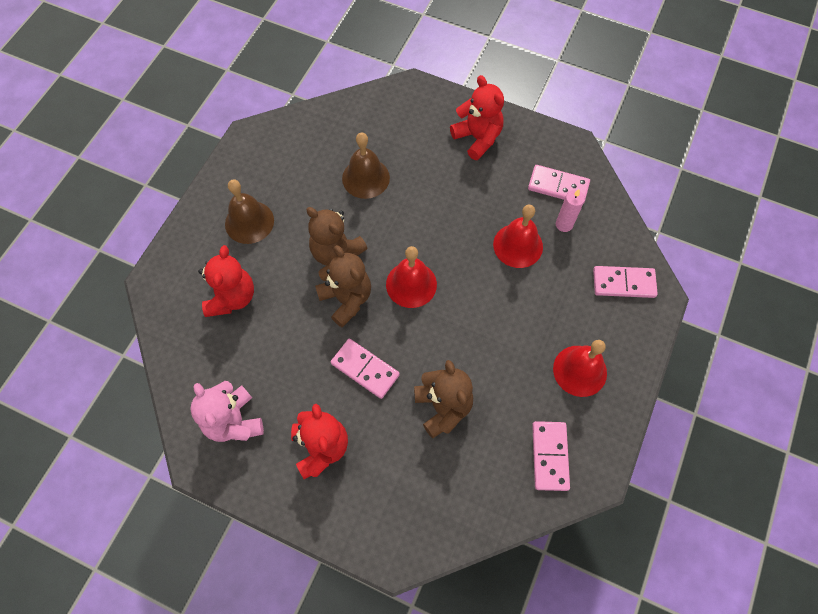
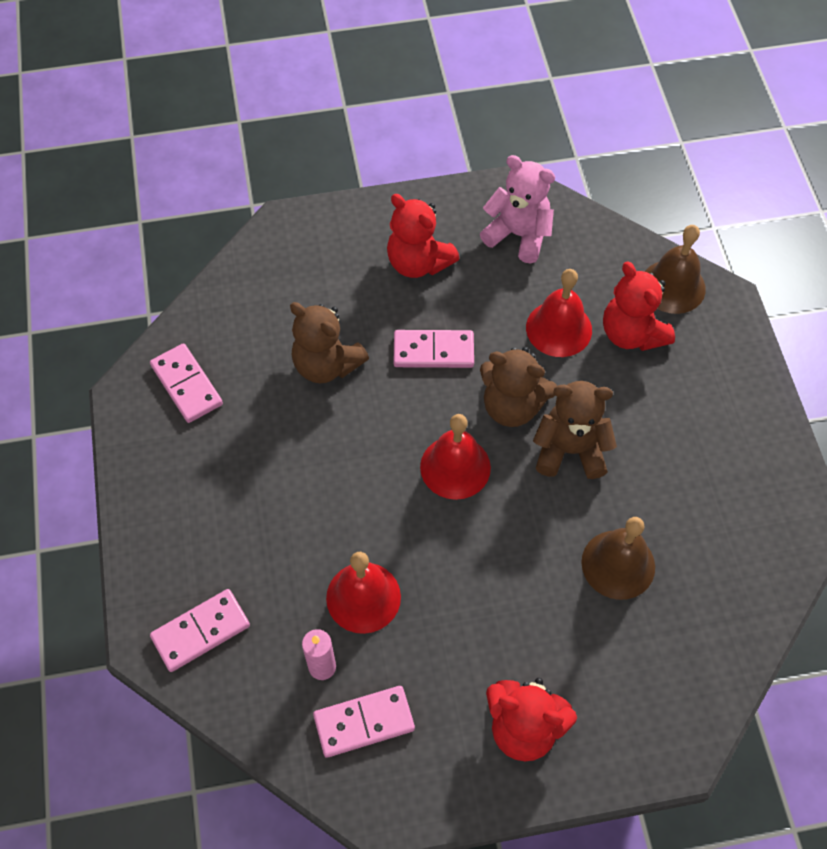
camera: 145 degrees right, 5 degrees down
(249, 222) = (696, 420): brown bell -> brown bell (673, 286)
(580, 370) = (200, 489): red bell -> red bell (559, 328)

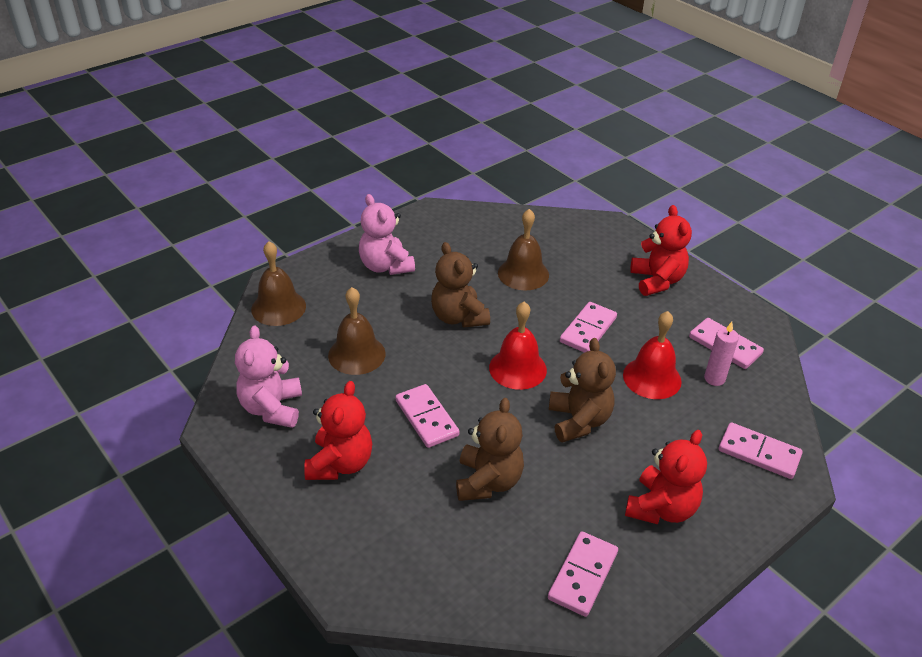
camera: 120 degrees left, 20 degrees down
(476, 577) = (588, 330): none -> pink domino
(512, 406) = (444, 356): brown teddy bear -> brown teddy bear (579, 421)
(559, 328) = (356, 354): red bell -> brown bell
(631, 333) = (337, 316): red teddy bear -> red teddy bear (661, 508)
(703, 416) = (385, 266): none -> pink teddy bear

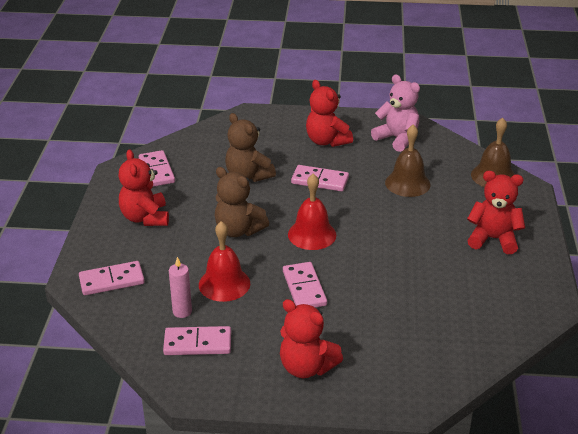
camera: 135 degrees right, 5 degrees down
(385, 266) = (493, 239): pink teddy bear -> red teddy bear
(458, 317) = (393, 239): brown teddy bear -> none
(523, 274) = (405, 299): brown bell -> none

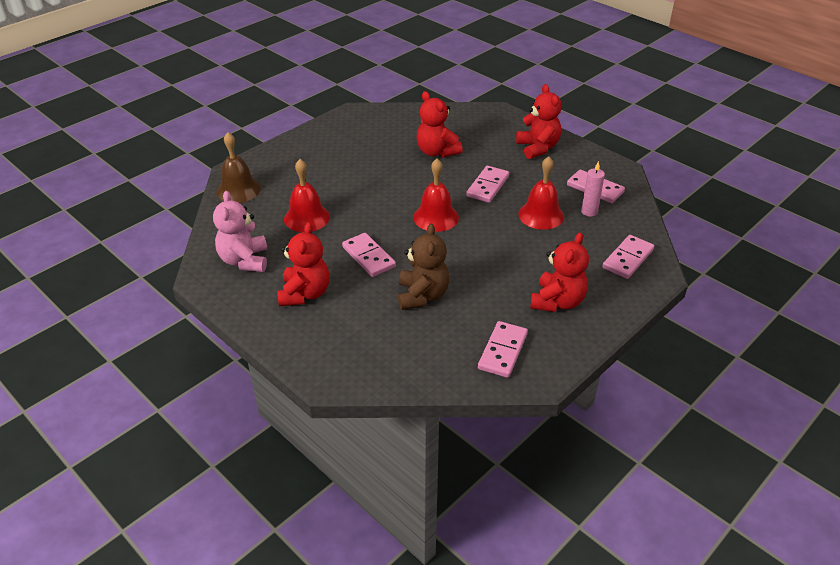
camera: 140 degrees left, 5 degrees up
(112, 281) = (627, 259): pink domino -> pink domino turned 75 degrees counterclockwise
(238, 230) = (487, 249): brown teddy bear -> none
(407, 183) = (306, 217): brown bell -> red bell
(493, 239) = (321, 154): red teddy bear -> red teddy bear (437, 152)

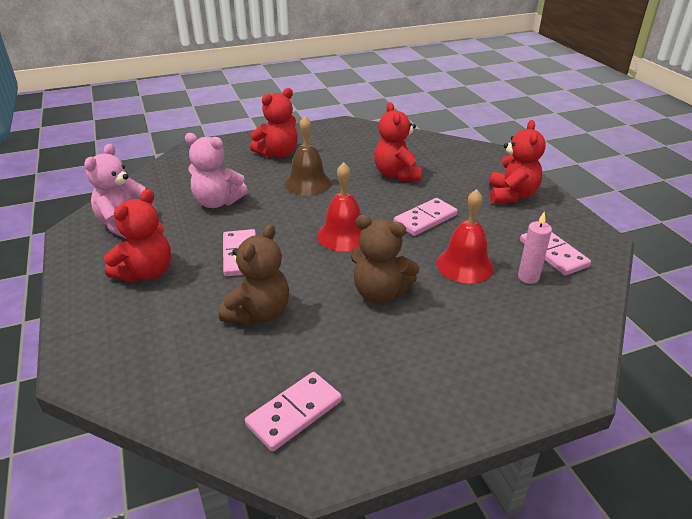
camera: 25 degrees right, 5 degrees down
(238, 190) = (182, 164): brown bell -> brown bell (308, 183)
(306, 217) = (217, 202): red bell -> pink teddy bear
(497, 254) = (380, 293): none -> brown teddy bear
(557, 302) = (411, 373): red teddy bear -> red teddy bear (278, 153)
(627, 259) = (544, 348): pink domino -> none

